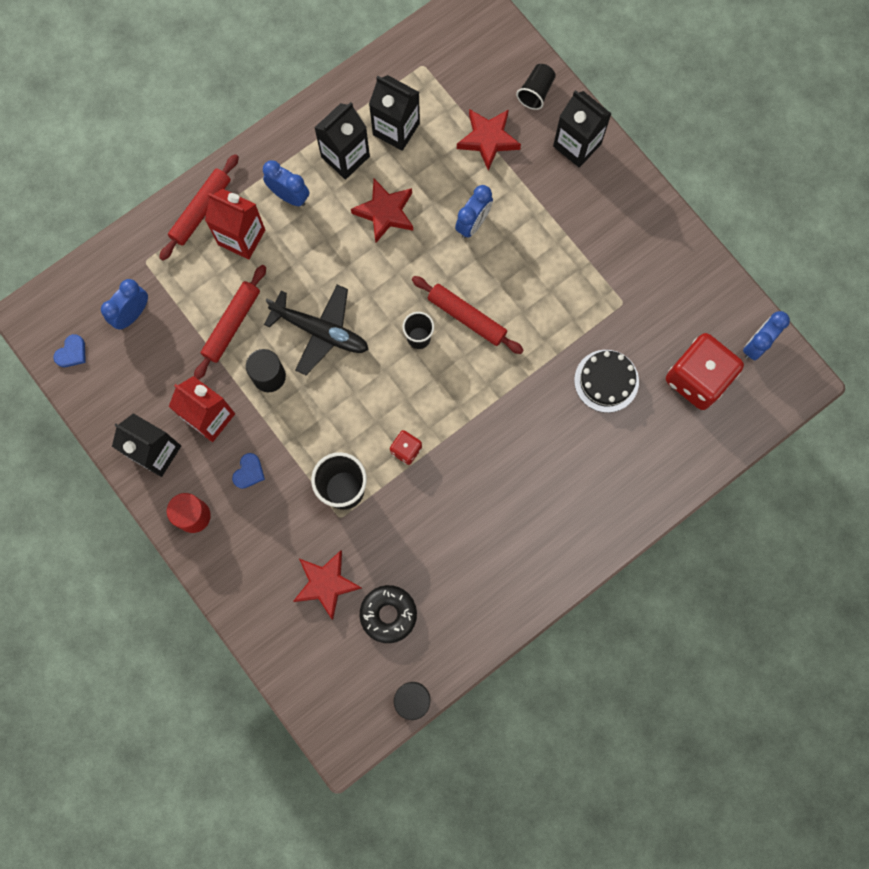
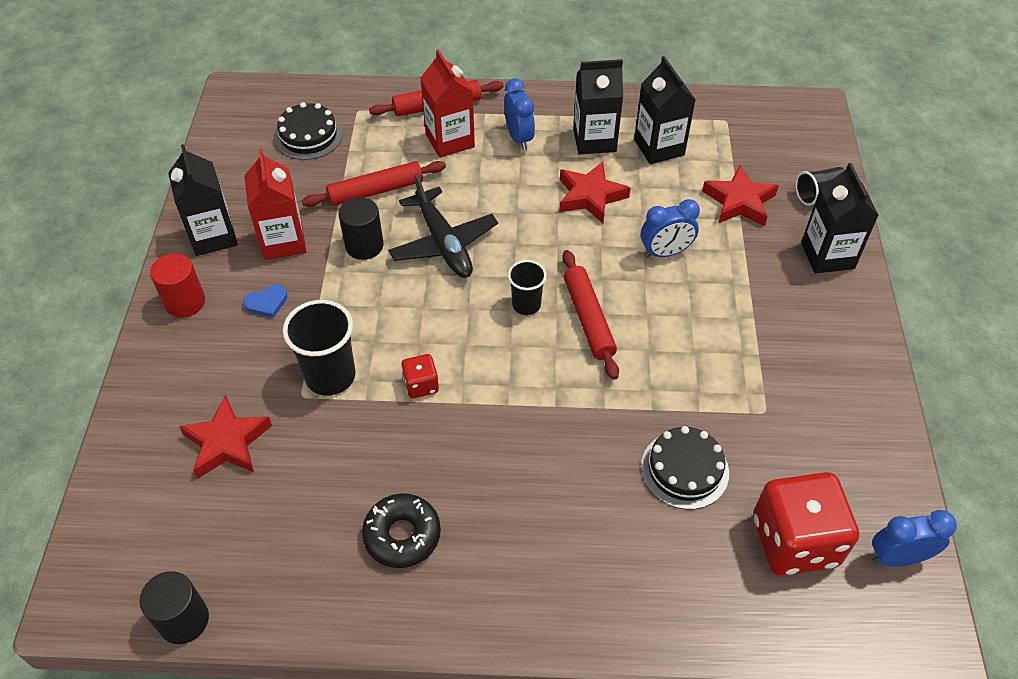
camera: 40 degrees right, 25 degrees down
(72, 353) = (235, 131): blue heart -> none
(132, 314) = (308, 136): blue clock -> black cake
(388, 614) = (251, 516): black donut -> black donut (402, 535)

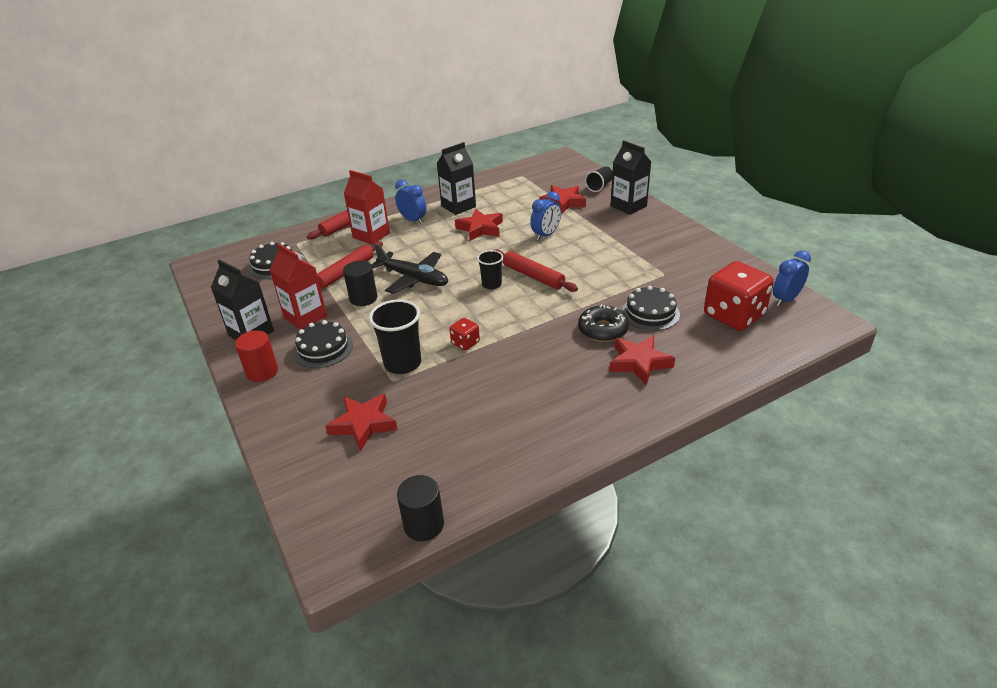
camera: 30 degrees left, 15 degrees down
(267, 303) = (323, 348): blue heart -> black cake
(402, 535) = (525, 413): black donut -> black donut (602, 330)
(598, 543) = (639, 362): none -> red star
(659, 147) = (497, 197): black carton -> none

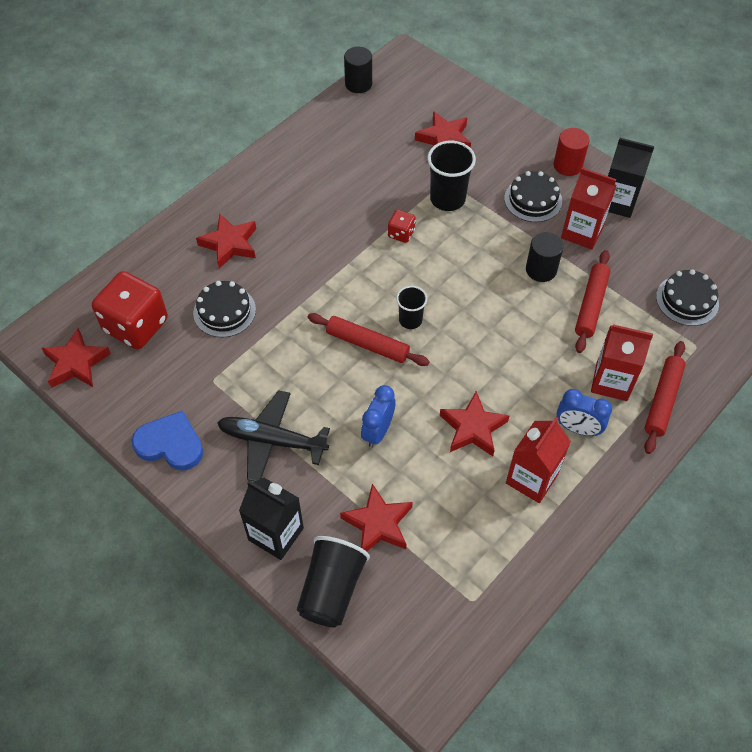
camera: 160 degrees right, 20 degrees up
(413, 278) = (505, 312): black plane -> black plane (272, 441)
(458, 206) = (531, 478): black carton -> red carton
(599, 186) = (331, 589): black cup -> black cup, size x1.66
(602, 330) = (271, 277): black donut -> none
(699, 248) = (170, 444): none -> blue heart
(785, 299) = (76, 363): blue clock -> red star

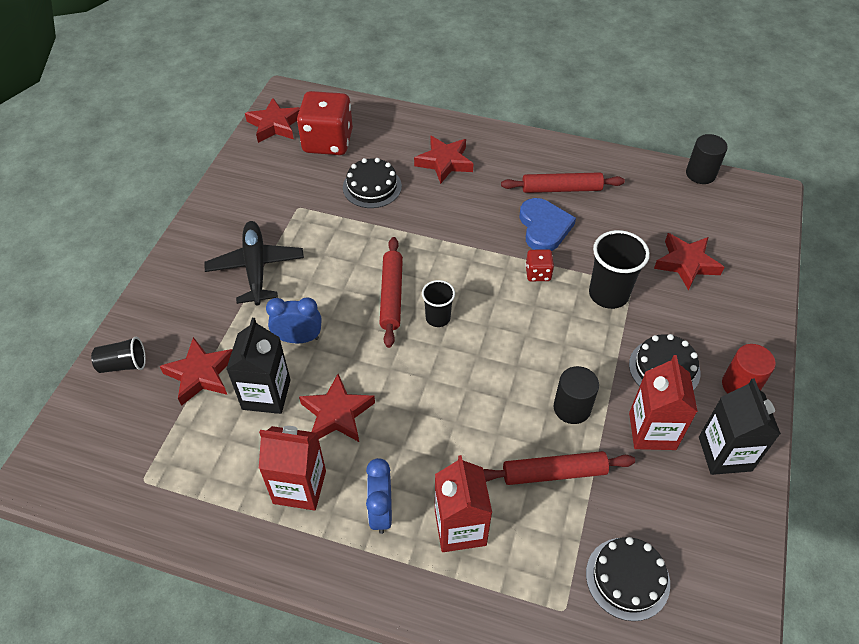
camera: 65 degrees right, 5 degrees down
(170, 444) = (225, 206): blue heart -> blue heart (544, 227)
(276, 534) = (165, 305): black carton -> black carton (266, 394)
(331, 589) = (123, 364): black cup -> black cup, size x0.60
(662, 400) = (462, 592): red rolling pin -> red rolling pin (561, 189)

